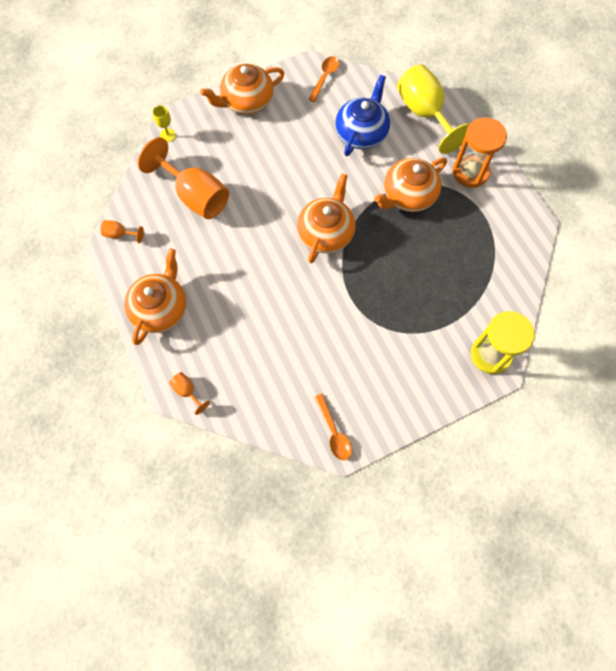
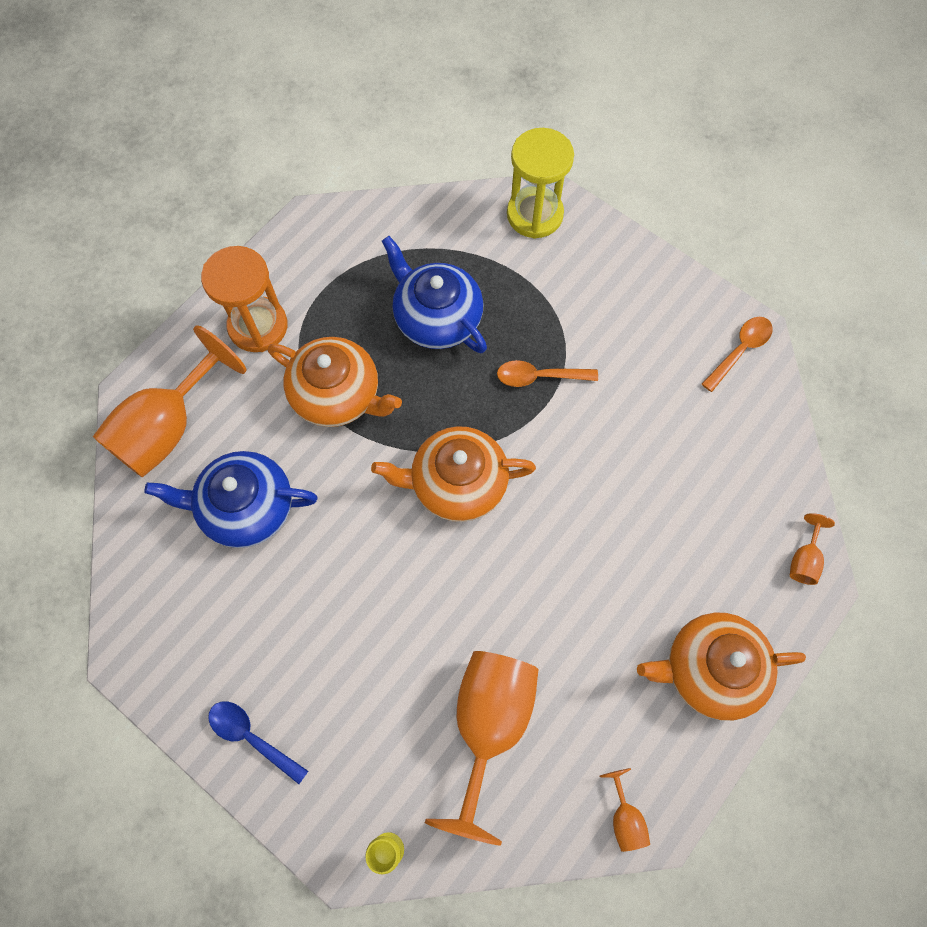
camera: 115 degrees left, 0 degrees up
(246, 101) = (252, 737): orange teapot -> blue spoon
(325, 77) = (146, 619): orange spoon -> orange spoon (539, 377)
(424, 113) = (168, 427): yellow goblet -> orange goblet
(436, 265) = (436, 318): none -> blue teapot

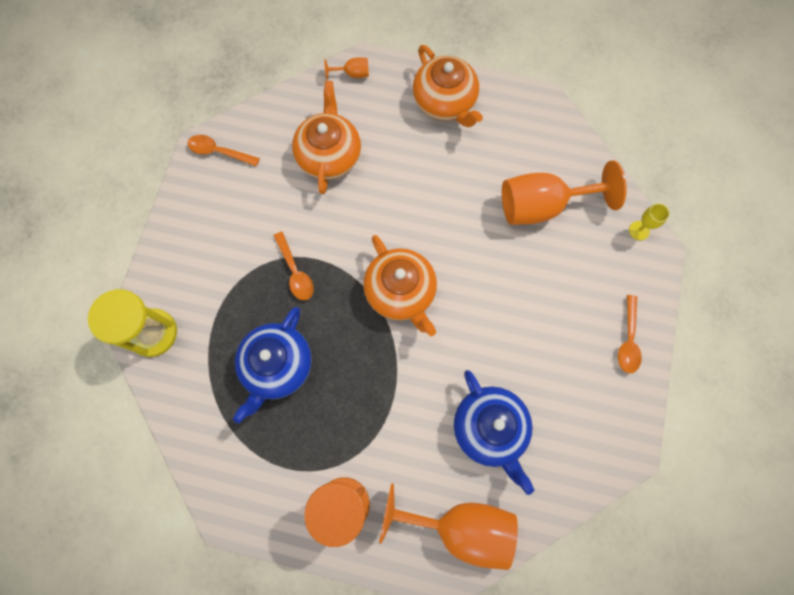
camera: 115 degrees left, 5 degrees up
(252, 737) = (628, 340): blue spoon -> orange spoon
(337, 395) = (373, 409): orange teapot -> orange teapot (329, 155)
(624, 817) = (549, 117): orange goblet -> none

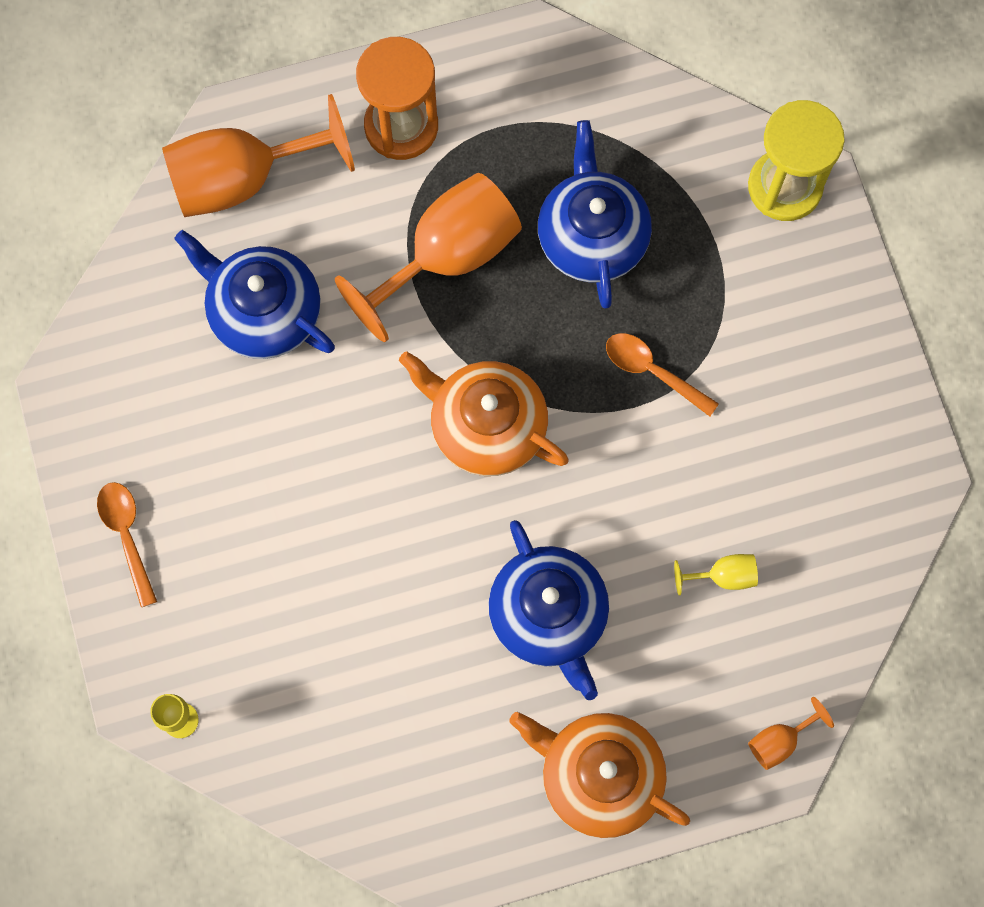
camera: 150 degrees right, 0 degrees up
(219, 152) = (891, 485): orange spoon -> none
(329, 155) = (723, 576): orange teapot -> yellow goblet
(425, 182) = (549, 615): none -> blue teapot
(542, 206) = (349, 677): orange goblet -> orange goblet (447, 257)

